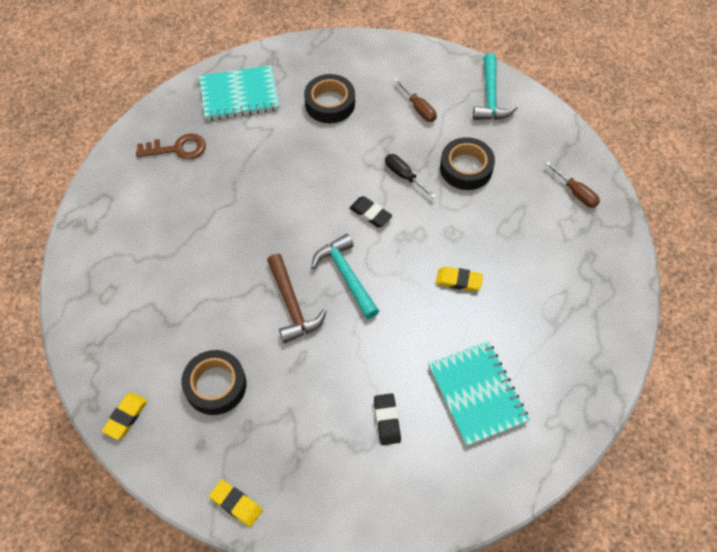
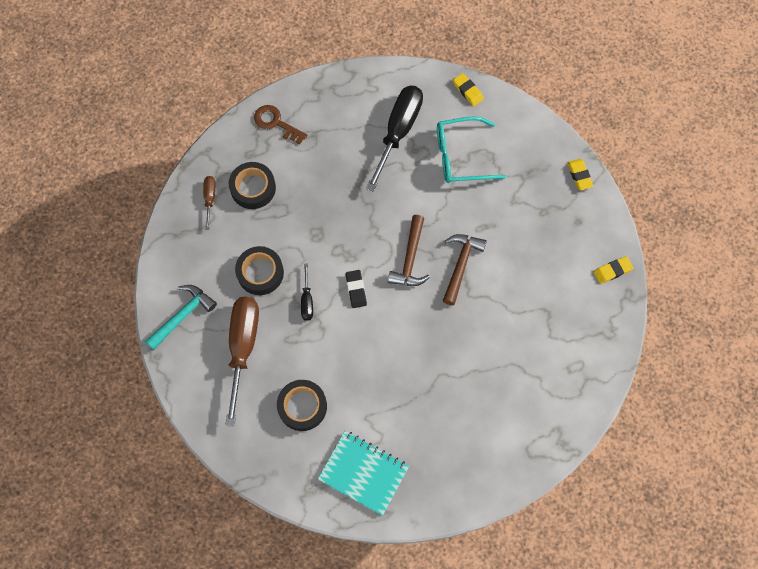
camera: 140 degrees left, 10 degrees up
(177, 149) = (448, 456): brown key -> brown key (276, 123)
(215, 385) = (545, 250): black tape -> black tape (253, 188)
(346, 275) = (410, 259): turquoise hammer -> brown hammer
(387, 420) = (461, 156): black eraser -> turquoise glasses
(419, 108) = (243, 348): brown screwdriver -> brown screwdriver, size x2.15
(458, 281) = (344, 201): yellow eraser -> yellow eraser (468, 91)
(477, 394) = (398, 132): turquoise notebook -> black screwdriver

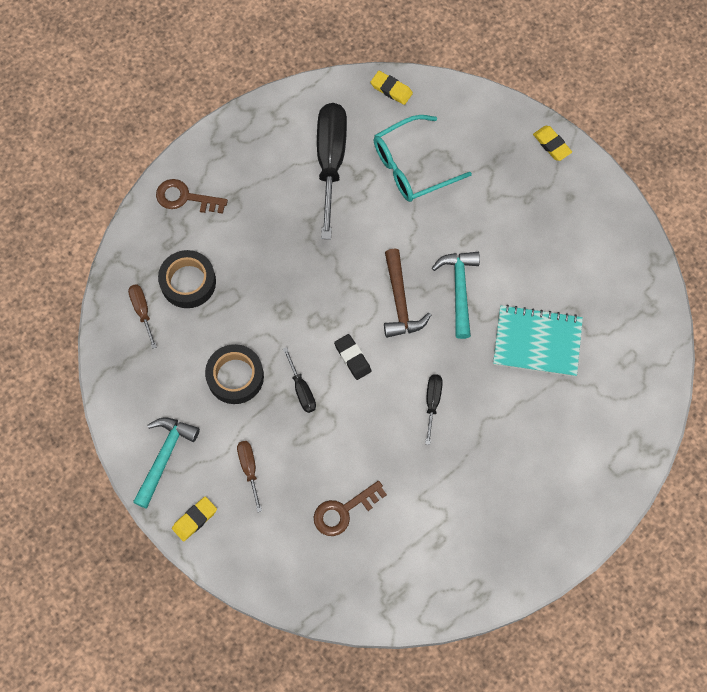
camera: 20 degrees left, 0 degrees up
(243, 348) = (249, 469): brown screwdriver -> brown screwdriver, size x0.46
(302, 406) = (343, 511): black tape -> brown key
(363, 473) = (441, 560): turquoise notebook -> turquoise notebook (537, 342)
(404, 346) = (432, 402): none -> black screwdriver
(460, 265) = (459, 289): brown hammer -> turquoise hammer
(612, 271) = (627, 239): yellow eraser -> yellow eraser (195, 519)

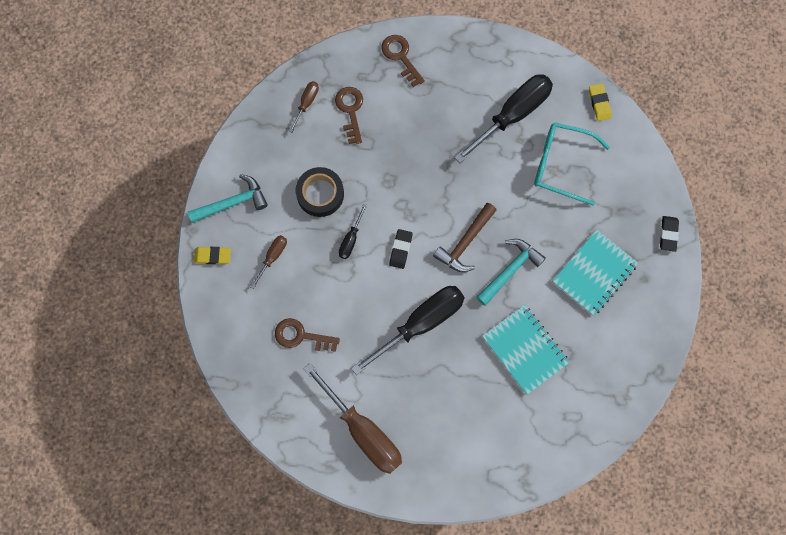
camera: 45 degrees right, 5 degrees up
(188, 282) = (350, 110): black tape -> brown key
(432, 402) = (420, 323): black screwdriver -> black screwdriver, size x2.15
(477, 537) = (363, 430): none -> brown screwdriver
(527, 229) = (594, 273): none -> turquoise notebook
(551, 145) = (668, 234): yellow eraser -> black eraser

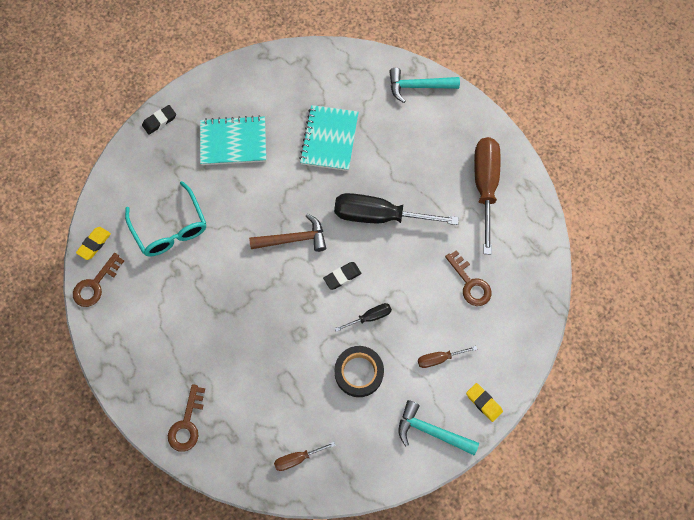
camera: 135 degrees left, 5 degrees down
(350, 110) = (270, 417): brown key -> brown key (95, 284)
(510, 270) = (284, 194): turquoise hammer -> turquoise hammer (418, 86)
(512, 115) = (161, 295): black screwdriver -> none

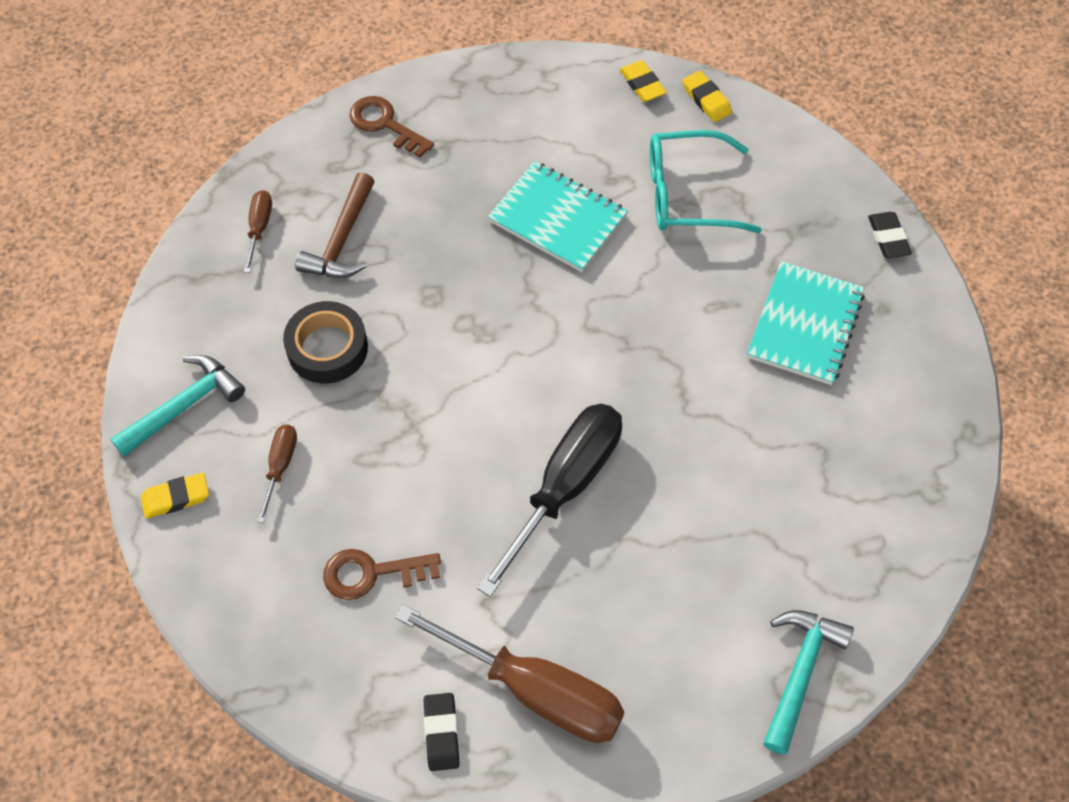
camera: 115 degrees right, 10 degrees down
(95, 284) = (642, 84): brown key -> yellow eraser
(293, 239) = (587, 345): brown hammer -> brown hammer (342, 240)
(329, 139) = (749, 470): turquoise notebook -> turquoise notebook (557, 219)
(342, 276) = (489, 387): black eraser -> black eraser (441, 733)
(369, 317) = (402, 398): black screwdriver -> none

